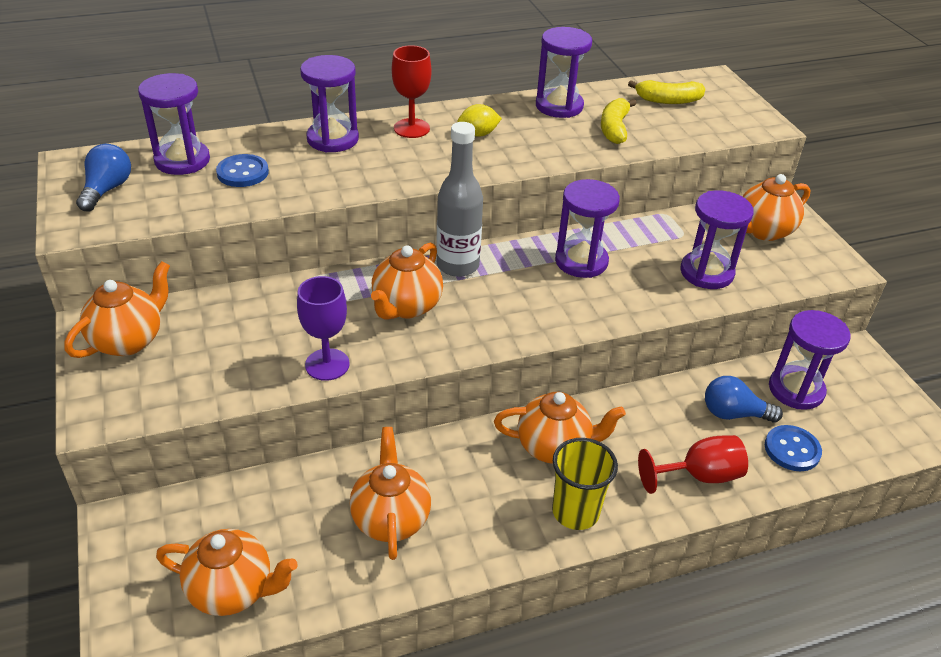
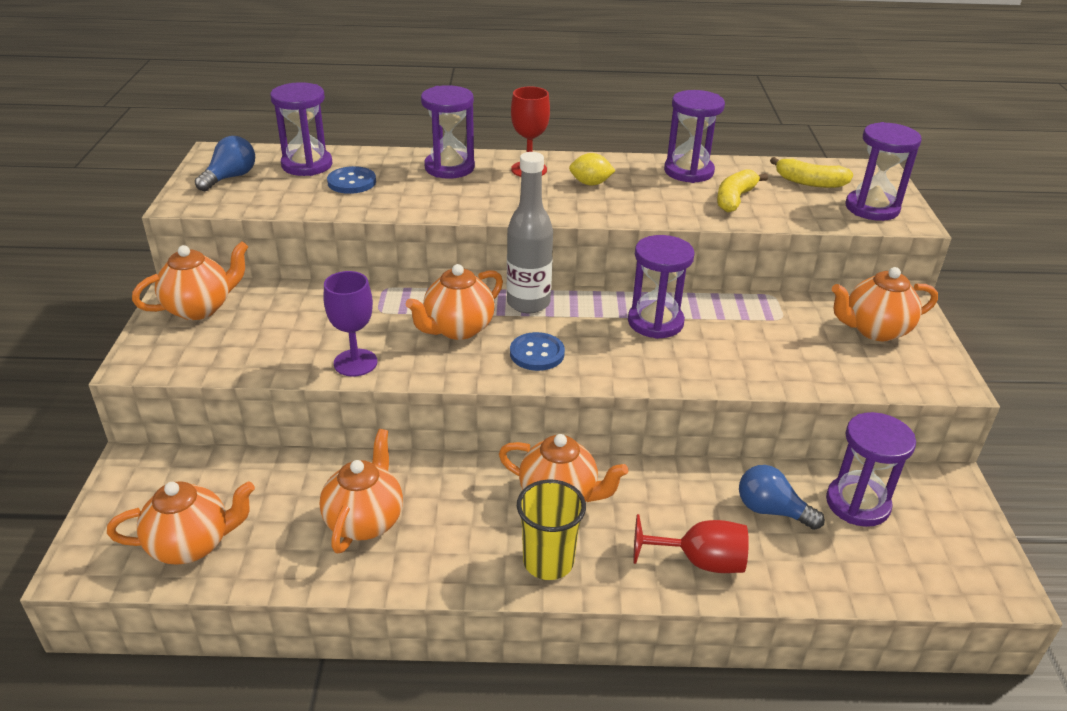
camera: 20 degrees right, 5 degrees down
(233, 590) = (192, 545): orange teapot -> orange teapot turned 45 degrees counterclockwise
(706, 272) = (786, 357): purple hourglass -> purple hourglass (872, 208)
(792, 449) = (821, 562): blue button -> blue button (537, 353)

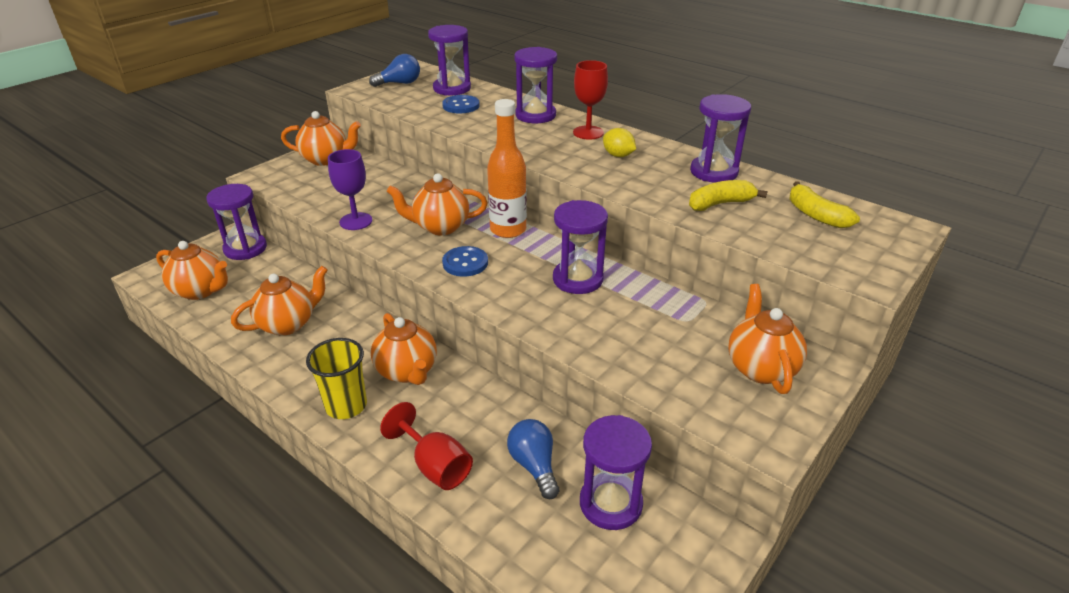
camera: 40 degrees right, 0 degrees up
(528, 303) = (508, 230): grey bottle -> orange bottle
(872, 208) = (845, 255): purple hourglass -> purple hourglass (245, 249)
(874, 330) = (760, 368): orange teapot -> orange teapot turned 60 degrees clockwise

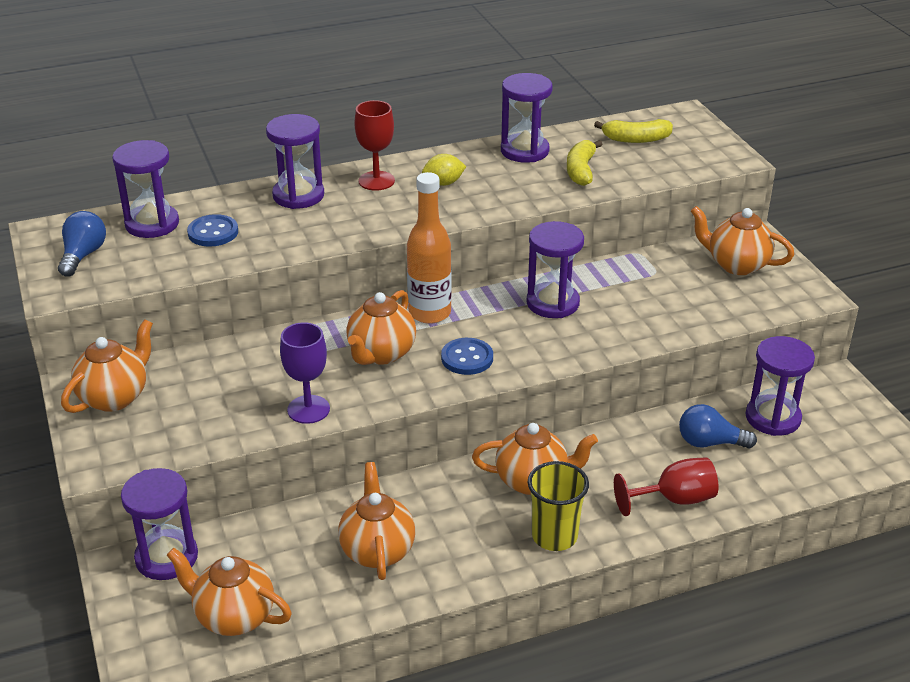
camera: 60 degrees left, 0 degrees up
(201, 291) = (233, 616): orange teapot -> orange teapot turned 120 degrees counterclockwise

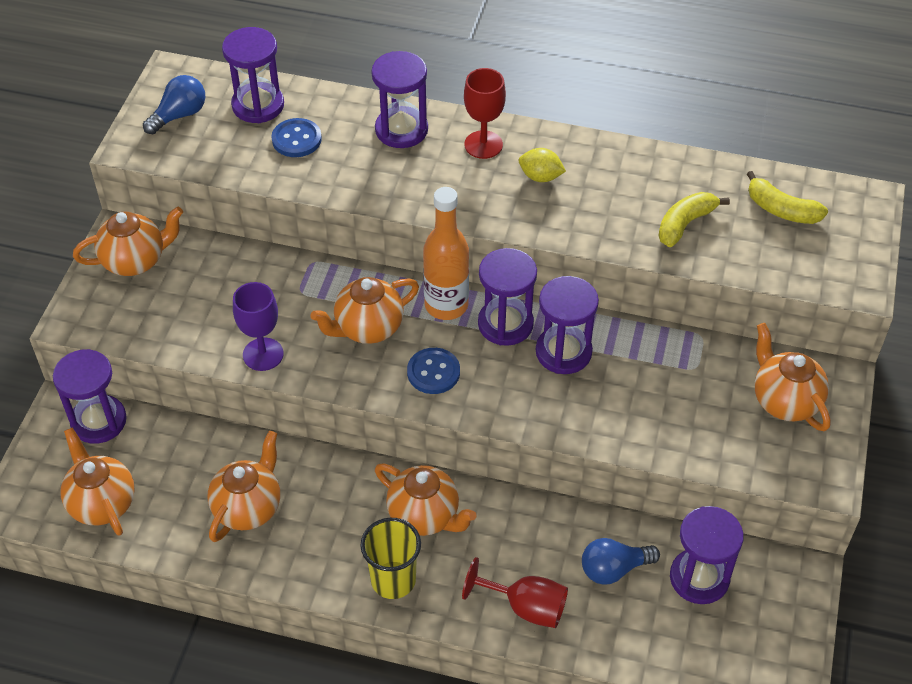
camera: 35 degrees right, 15 degrees up
(524, 151) = (654, 172): purple hourglass -> purple hourglass (505, 324)
(710, 443) = (614, 569): blue light bulb -> blue light bulb turned 60 degrees counterclockwise

